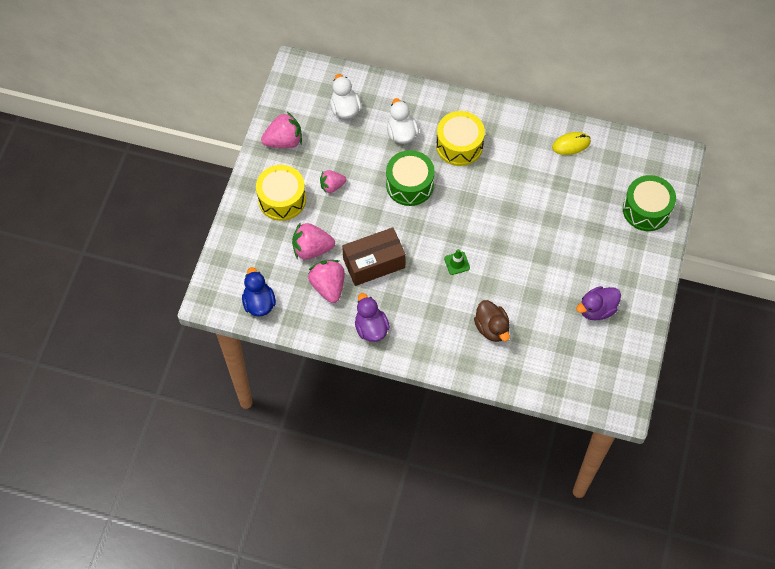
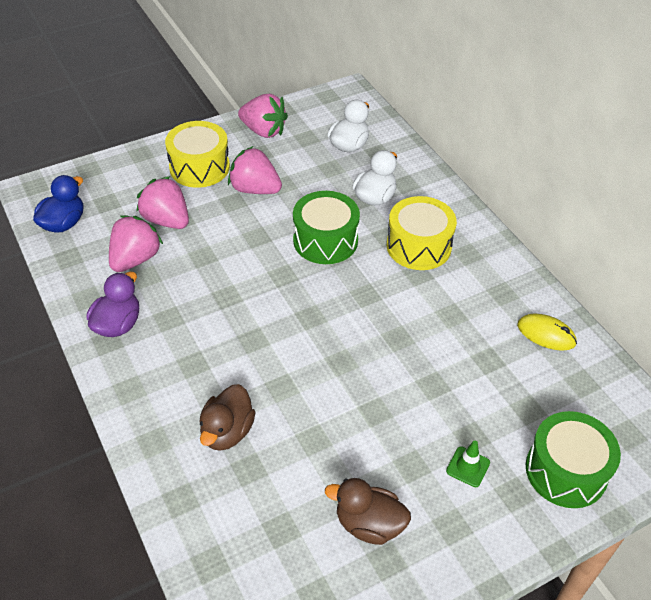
camera: 45 degrees right, 15 degrees down
(332, 186) = (255, 189): pink strawberry -> pink strawberry, size x1.56
(374, 263) = (201, 274): brown box -> none
(457, 263) = (277, 340): green traffic cone -> green traffic cone (468, 467)
(597, 309) = (369, 524): purple duck -> brown duck

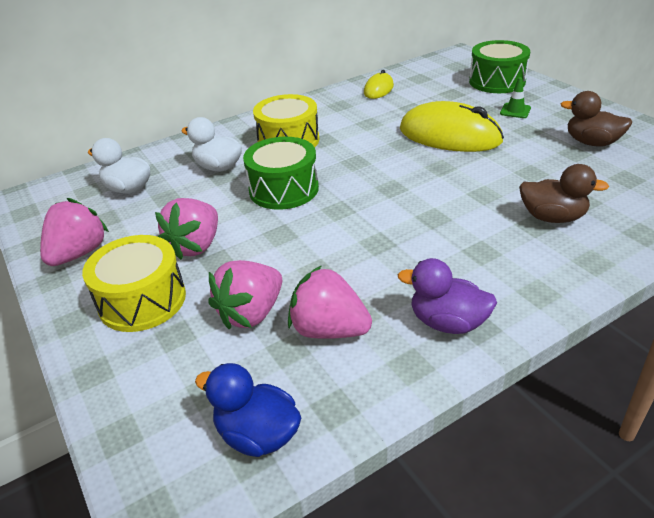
camera: 90 degrees left, 10 degrees down
(369, 524) = (591, 142): brown duck -> brown duck turned 105 degrees clockwise
(410, 383) = (449, 135): none -> yellow mouse

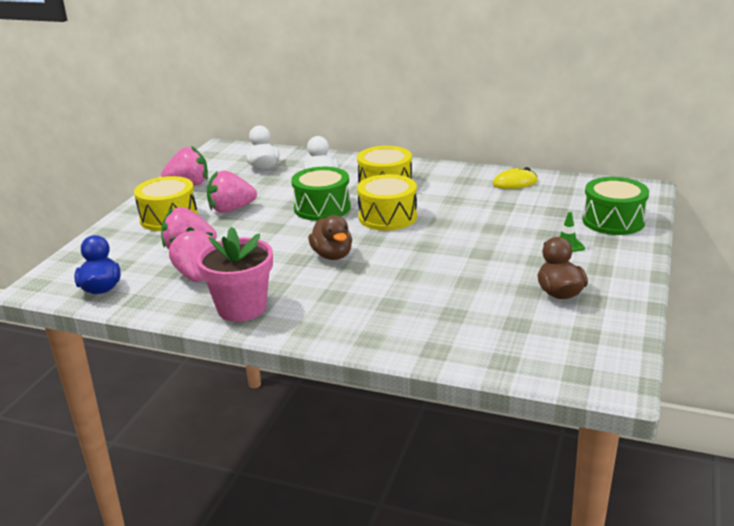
camera: 50 degrees right, 10 degrees down
(356, 163) = (387, 217): none -> yellow drum
(447, 322) = (241, 308): purple duck -> pink flower pot
(449, 135) = (480, 234): yellow mouse -> none
(552, 217) = (410, 308): brown duck -> brown duck (332, 255)

